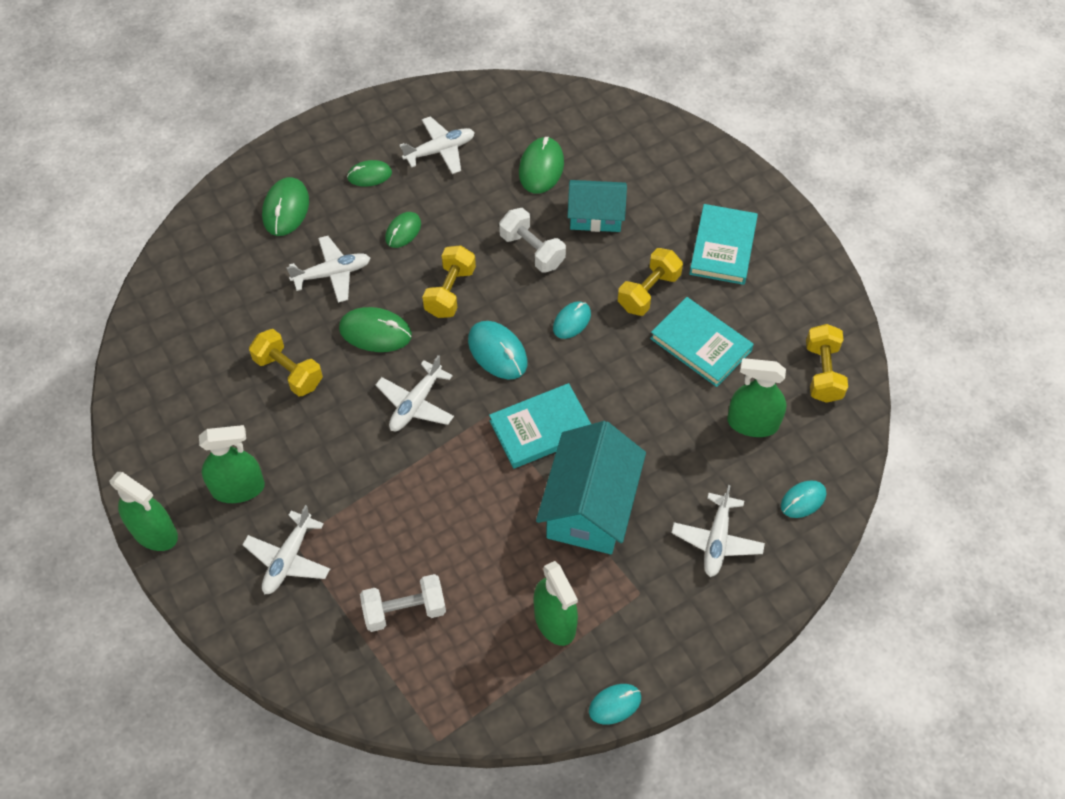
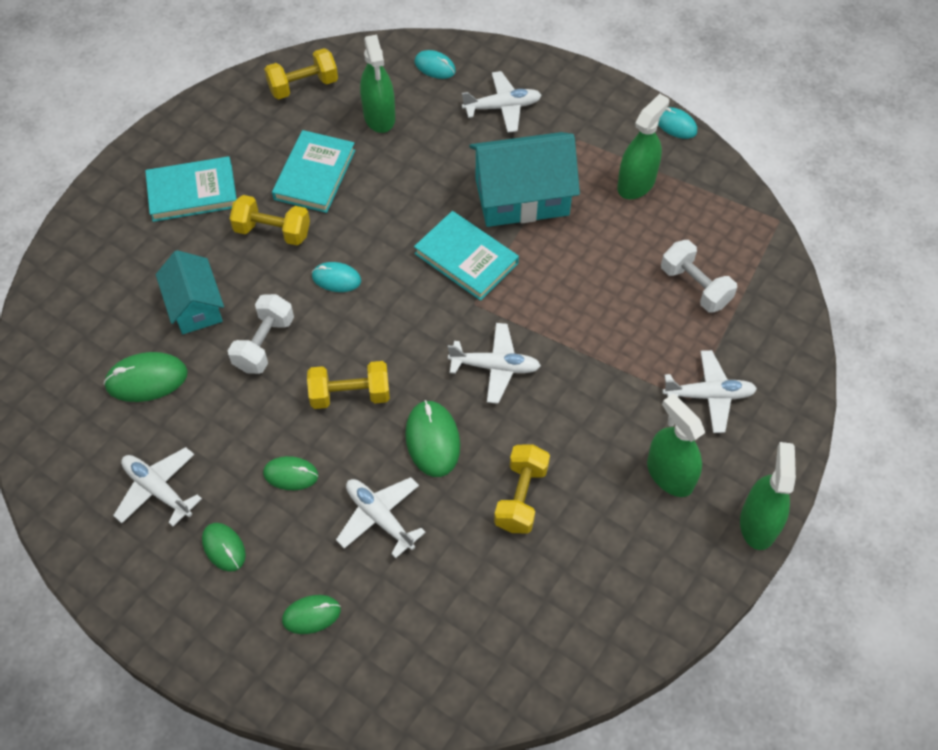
camera: 115 degrees left, 0 degrees up
(286, 209) = (311, 615): green mouse -> green mouse, size x0.65
(497, 352) = (402, 324): turquoise mouse -> none

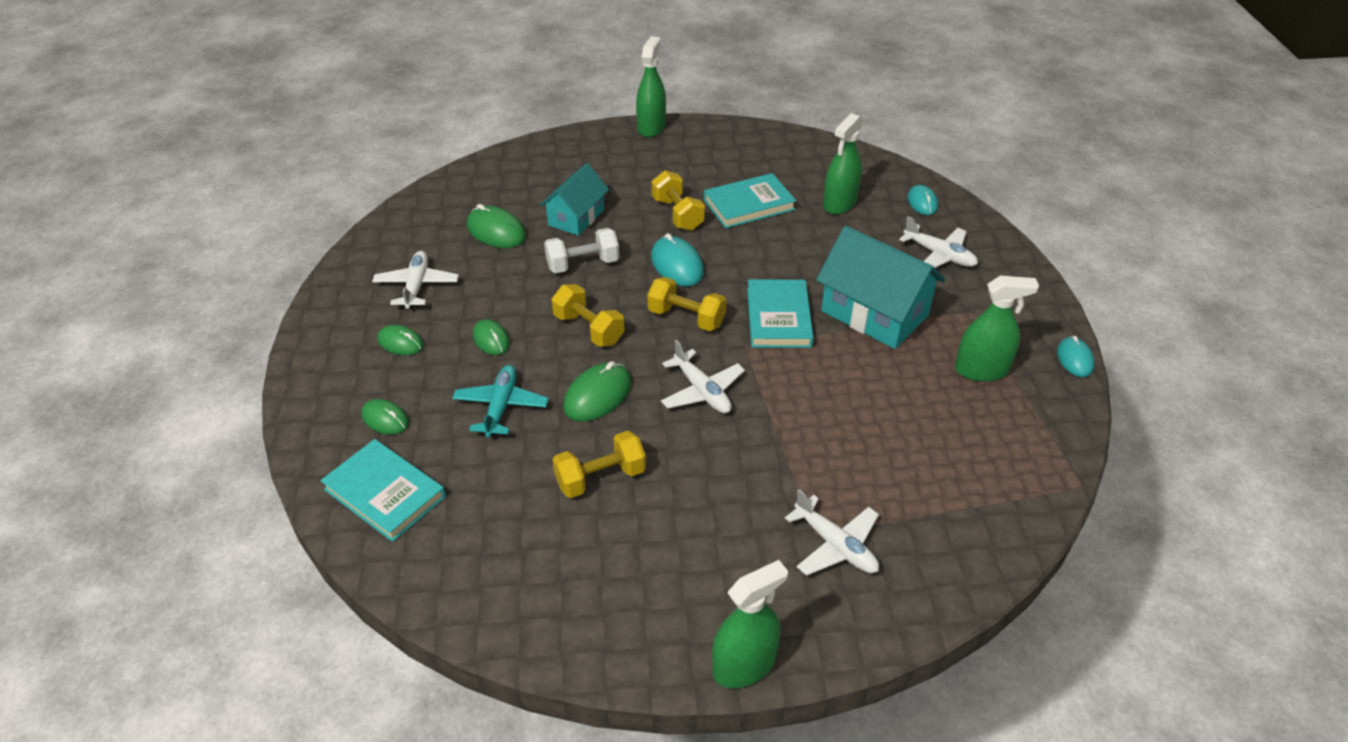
camera: 50 degrees right, 15 degrees down
(192, 192) = (662, 164): turquoise book -> turquoise book (384, 493)
(224, 548) = (400, 342): green mouse -> green mouse turned 75 degrees counterclockwise
(303, 86) = (813, 157): yellow dumbbell -> yellow dumbbell (686, 318)
(336, 279) = (677, 265): turquoise mouse -> turquoise mouse, size x1.54
(380, 517) = (501, 406): white plane -> turquoise plane
(670, 474) = (725, 565): green spray bottle -> green spray bottle (651, 127)
(695, 287) = (933, 469): white dumbbell -> none

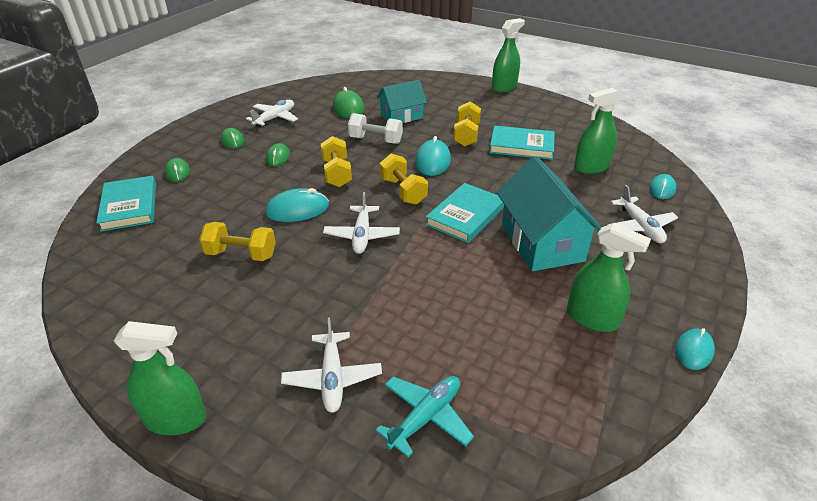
camera: 35 degrees right, 5 degrees down
(501, 406) = (239, 191): turquoise plane -> turquoise plane (425, 417)
(598, 395) = (297, 209): green mouse -> turquoise mouse

